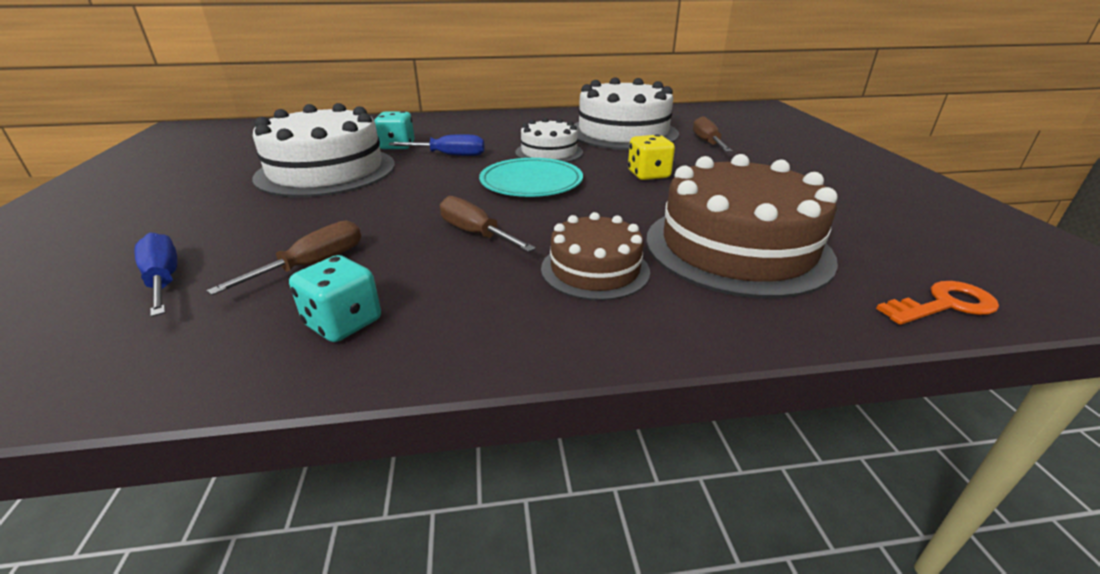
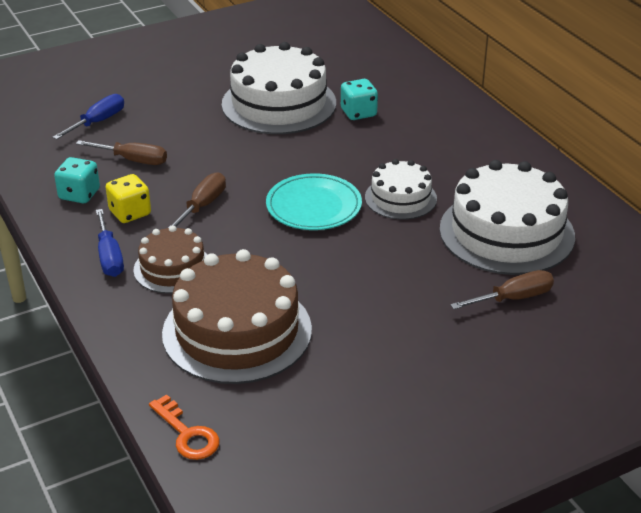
camera: 70 degrees right, 5 degrees up
(449, 155) = (353, 147): blue screwdriver -> blue screwdriver (109, 257)
(648, 175) = (374, 268): yellow dice -> yellow dice (130, 213)

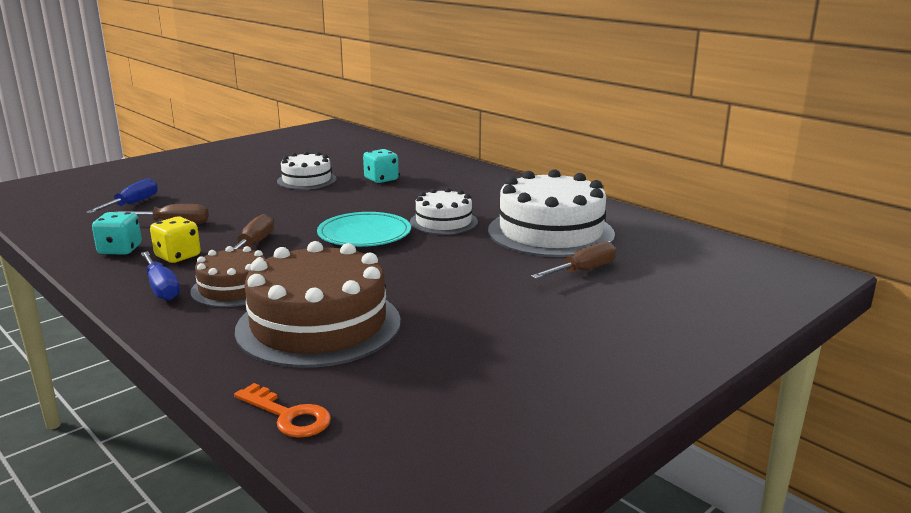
camera: 15 degrees left, 15 degrees down
(279, 103) = (306, 180): white cake -> white cake, size x0.56

